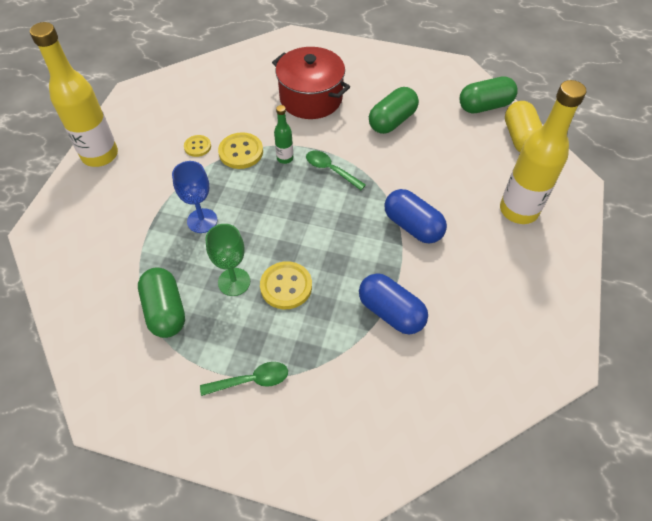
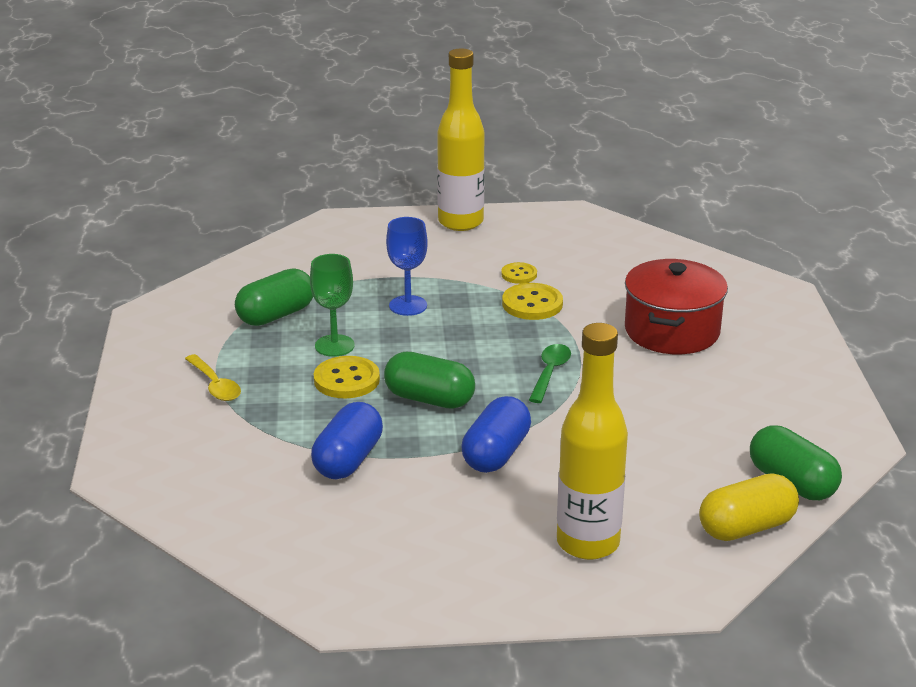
camera: 70 degrees right, 25 degrees down
(251, 380) = (215, 385): green spoon -> yellow spoon
(285, 158) = (545, 336): green bottle -> none
(392, 121) = (683, 403): green capsule -> green capsule (429, 399)

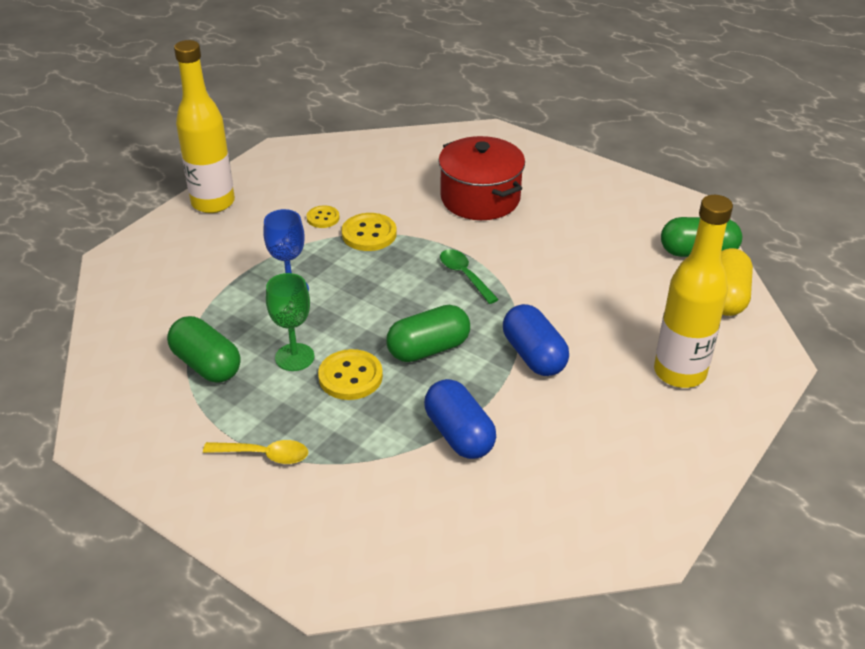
camera: 50 degrees left, 10 degrees up
(276, 315) = (206, 365): green capsule -> green capsule turned 45 degrees counterclockwise

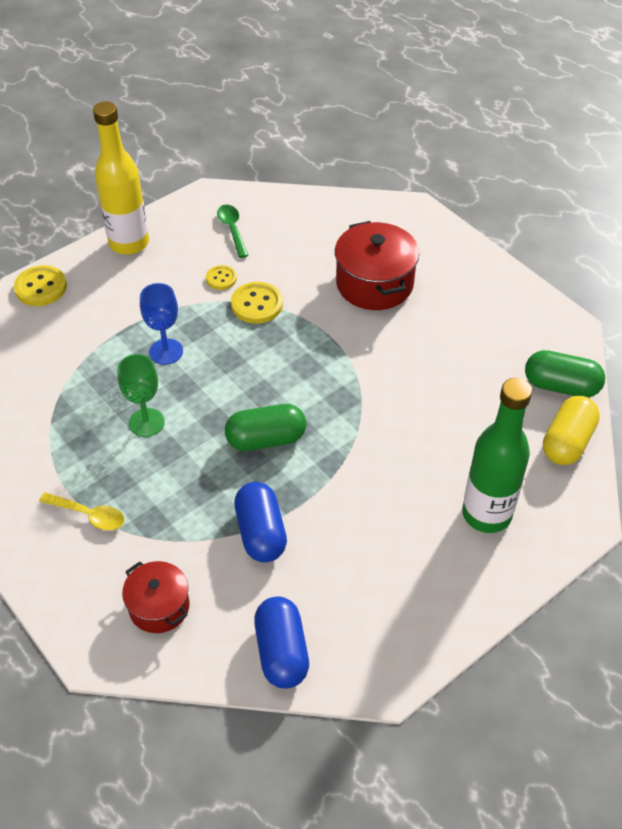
camera: 15 degrees right, 10 degrees up
(206, 365) = (70, 414): green capsule -> none
(350, 377) = (187, 453): yellow button -> yellow button (41, 287)
(377, 527) = (159, 606): none -> red pot
(464, 275) = (327, 367): green spoon -> green spoon (232, 229)
(534, 355) = (358, 466): blue capsule -> blue capsule (281, 652)
(679, 372) = (486, 514): yellow bottle -> green bottle

